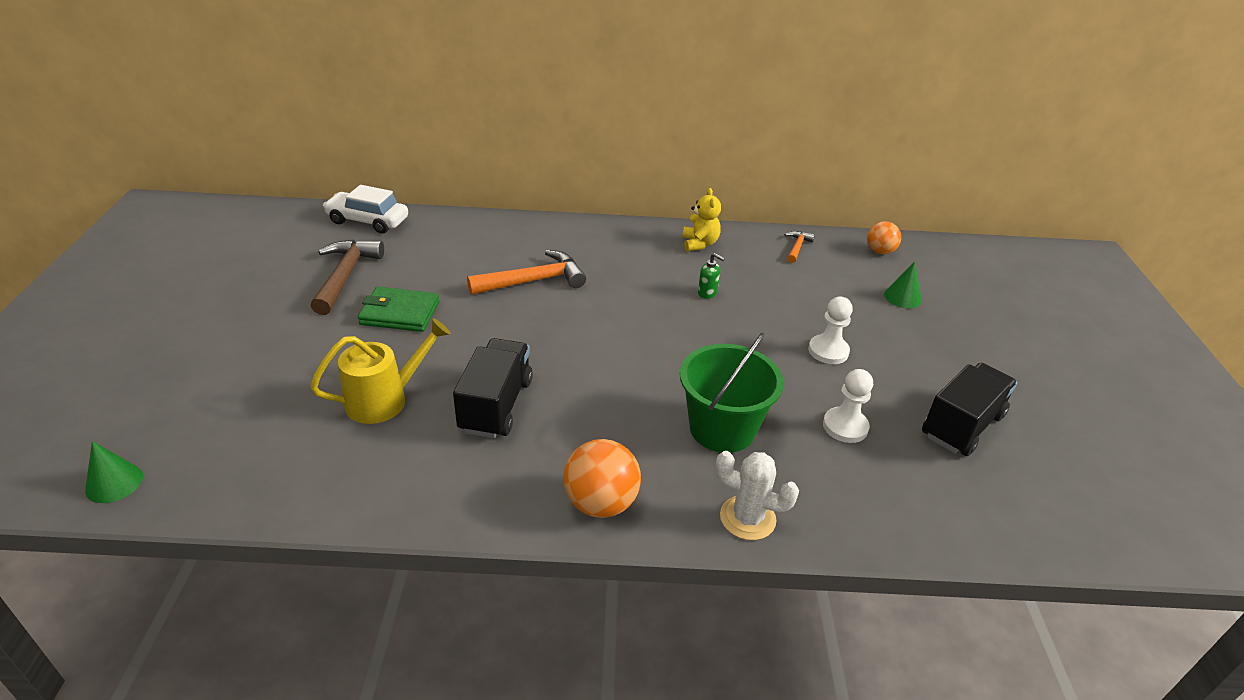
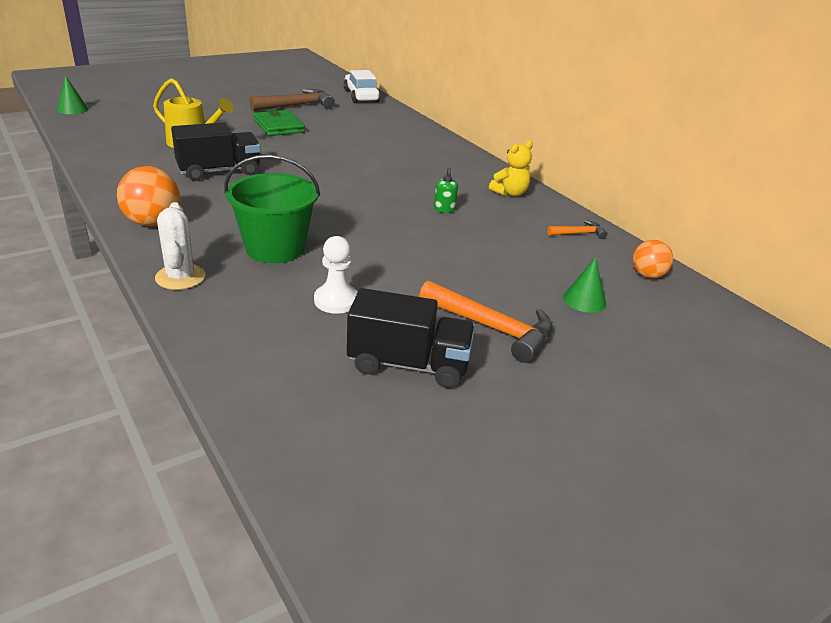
camera: 55 degrees right, 5 degrees down
(533, 281) = (367, 151): orange hammer -> orange hammer (492, 328)
(828, 351) = (436, 275): white pawn -> none

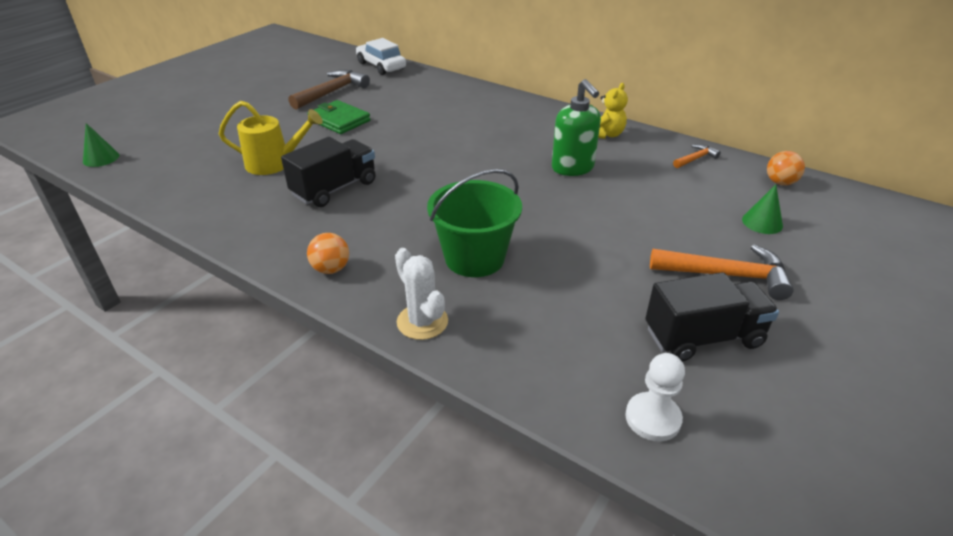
camera: 20 degrees left, 5 degrees up
(153, 222) = (331, 269): orange ball -> orange ball, size x0.64
(336, 300) = (582, 295): white pawn -> white pawn (653, 418)
(444, 209) = (573, 168): green soap dispenser -> green soap dispenser, size x2.13

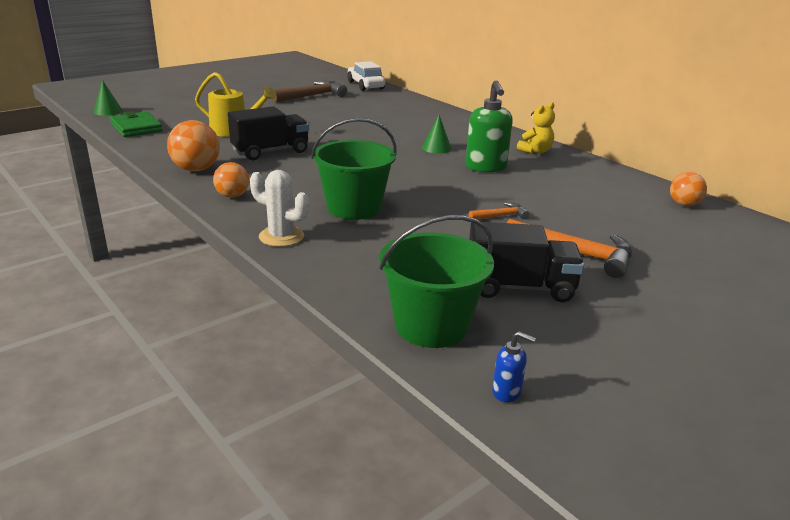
camera: 15 degrees right, 10 degrees down
(265, 235) = (196, 169): none -> orange ball
(339, 120) = (305, 113): green wallet -> green wallet (136, 128)
(422, 322) = (281, 236): white cactus -> white cactus turned 45 degrees counterclockwise
(653, 418) = (431, 326): white pawn -> green bucket
(695, 159) = (610, 177): orange hammer -> orange hammer (501, 216)
(762, 222) = (641, 227): green cone -> green cone (436, 148)
(777, 494) = (507, 392): none -> blue soap dispenser

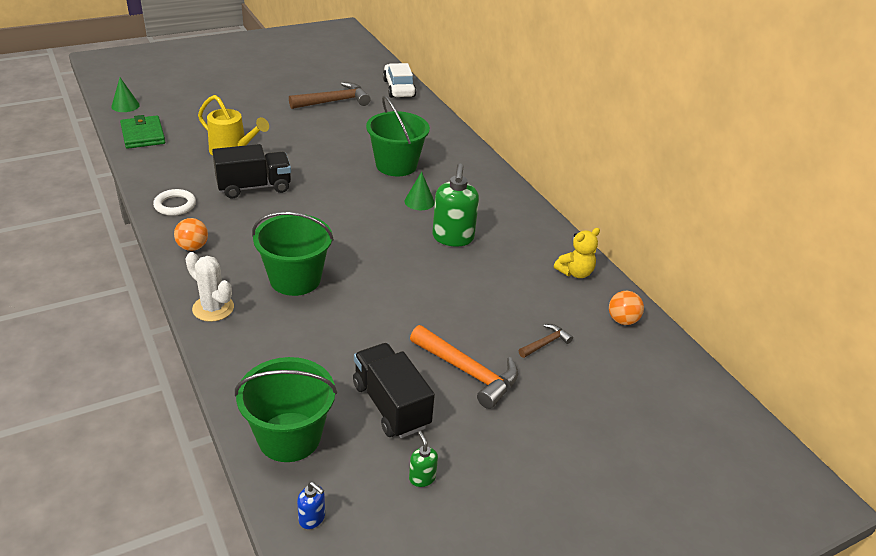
camera: 10 degrees right, 10 degrees up
(196, 169) = (175, 205): orange ball -> white ring
(398, 128) = (396, 165): none -> green bucket
(501, 216) = (427, 310): orange hammer -> none
(519, 287) = (390, 405): black truck -> black truck turned 135 degrees counterclockwise
(535, 151) = (519, 219): yellow teddy bear -> yellow teddy bear (575, 272)
(597, 340) = (422, 478): none -> green soap dispenser
(630, 226) = (545, 343): none -> brown hammer

